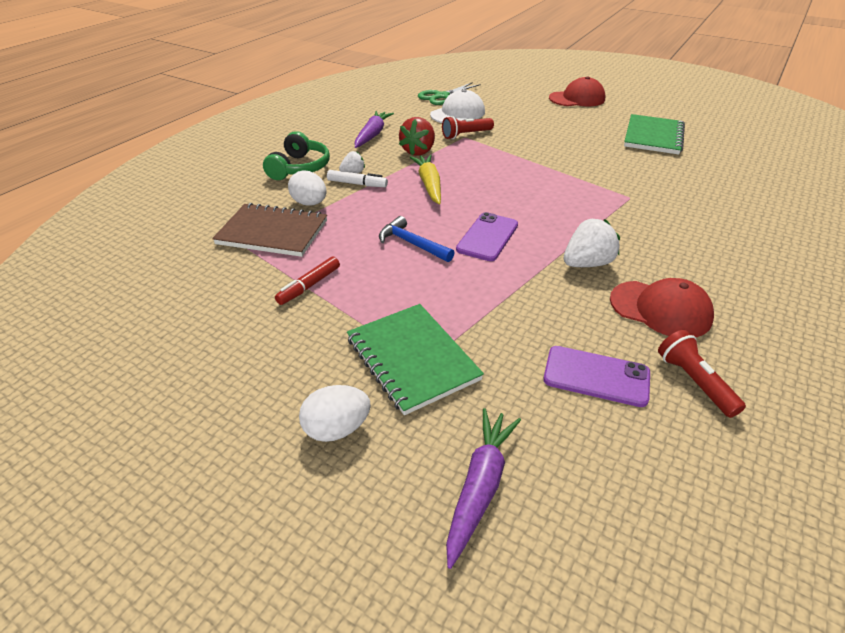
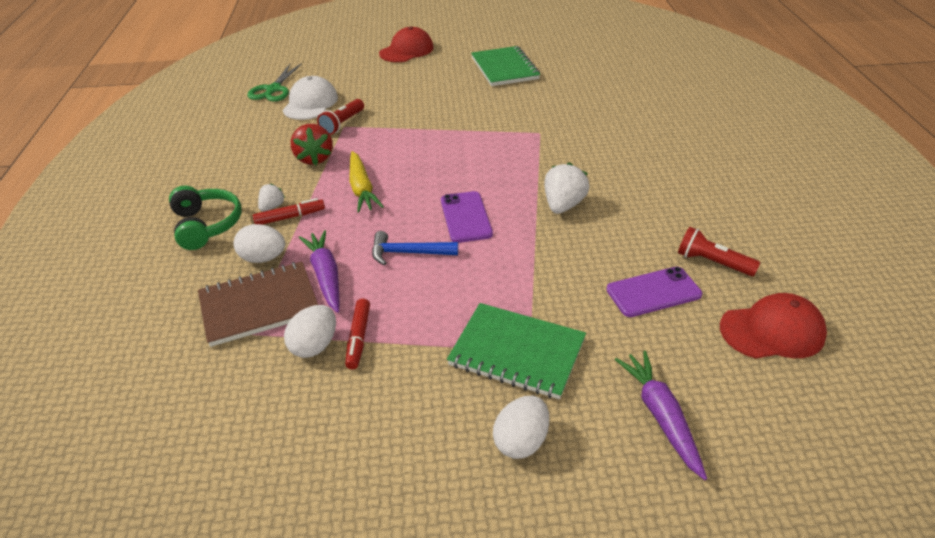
camera: 35 degrees left, 0 degrees up
(275, 276) = (314, 346): none -> white egg
(357, 184) = (290, 217): white marker -> red marker
(372, 135) = (246, 158): purple carrot -> purple carrot (325, 275)
(429, 184) = (362, 189): yellow carrot -> yellow carrot turned 150 degrees counterclockwise
(660, 309) = (645, 218): red cap -> red cap (772, 331)

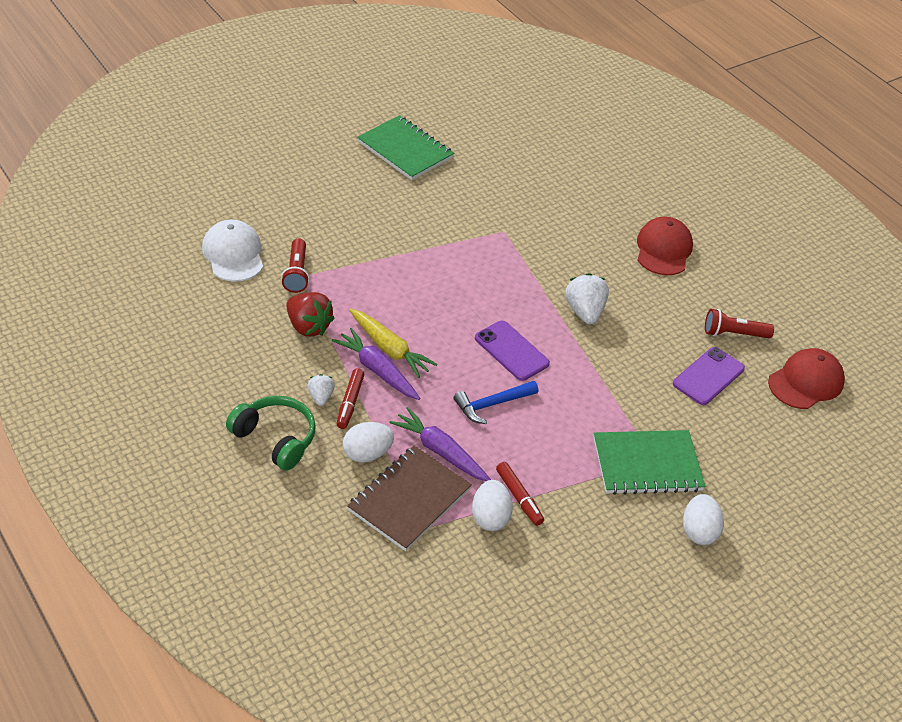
camera: 35 degrees left, 5 degrees up
(273, 89) = (169, 245): green scissors -> none
(290, 217) = (350, 403): red marker -> red marker turned 150 degrees clockwise
(406, 50) = (274, 147): red cap -> red cap (663, 249)
(660, 416) = (773, 477): purple carrot -> purple carrot (377, 370)

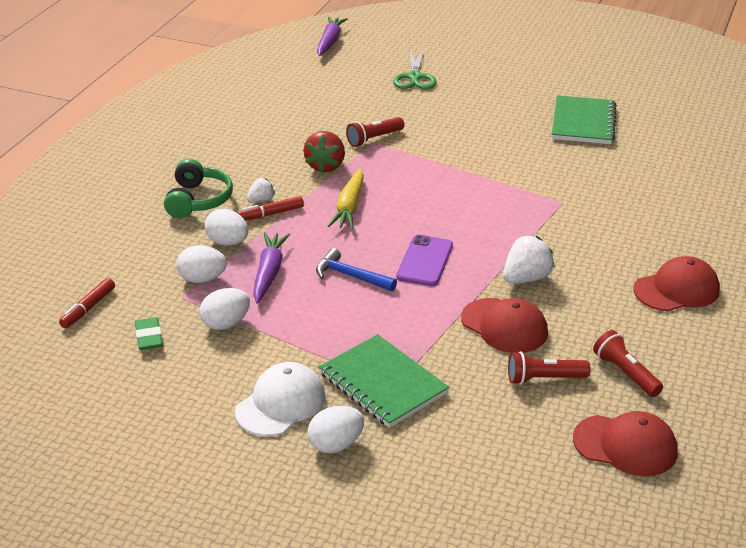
camera: 60 degrees right, 10 degrees down
(220, 190) = (414, 77): none -> green scissors
(233, 254) = (357, 109): white cap -> white cap (281, 403)
(377, 370) = (319, 211): purple carrot -> purple carrot (330, 42)
(409, 500) = (202, 279): brown notebook -> white egg
(465, 579) = (149, 337): none -> green eraser
(519, 498) = (263, 329): red marker -> red marker (88, 308)
(632, 358) = (504, 326): none -> red cap
(708, 376) = (544, 379): purple phone -> red flashlight

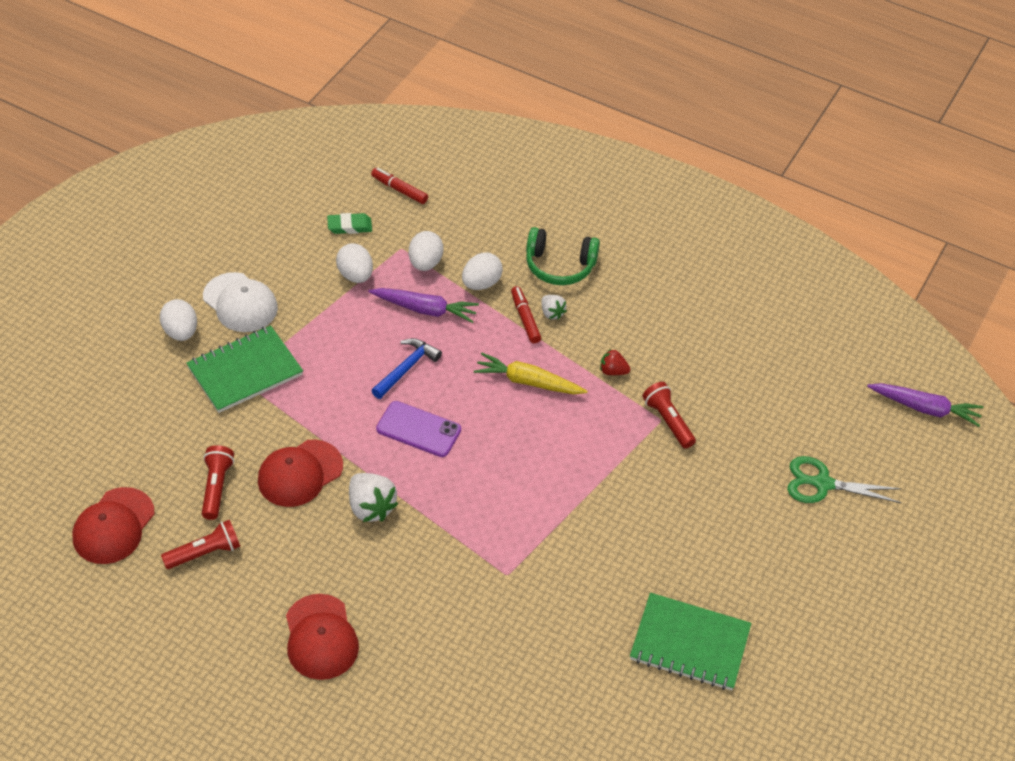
camera: 95 degrees right, 15 degrees up
(325, 166) = (613, 371): red strawberry -> red strawberry, size x0.57

